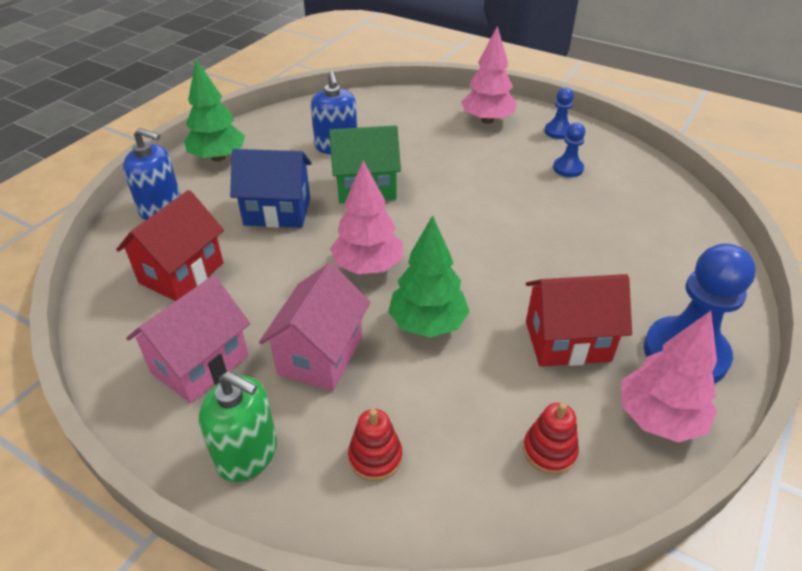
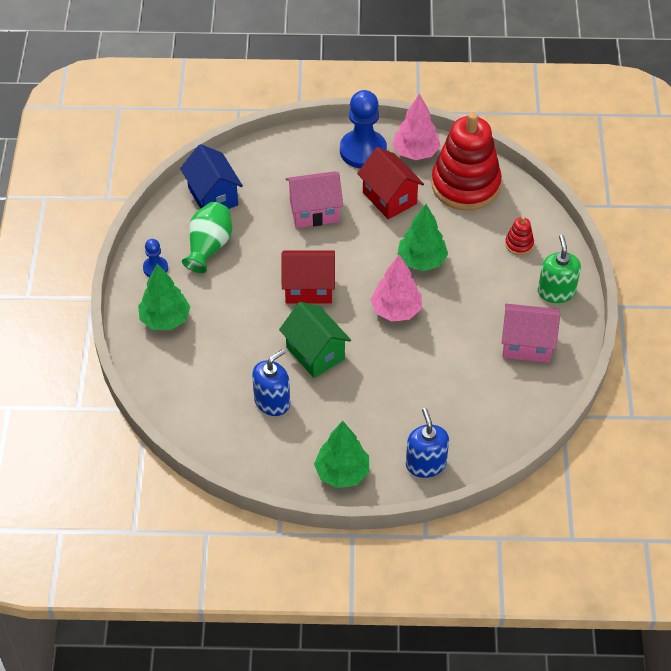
camera: 120 degrees left, 10 degrees up
(181, 273) = (474, 403): red house -> red house (308, 289)
(277, 211) = (379, 390): blue house -> blue house (213, 196)
(320, 355) = (479, 296): pink house -> pink house (314, 211)
(487, 120) = (165, 319): pink tree -> green tree
(549, 451) = (465, 185): red stacking toy -> red stacking toy, size x2.50
(568, 168) = (209, 246): blue pawn -> green vase

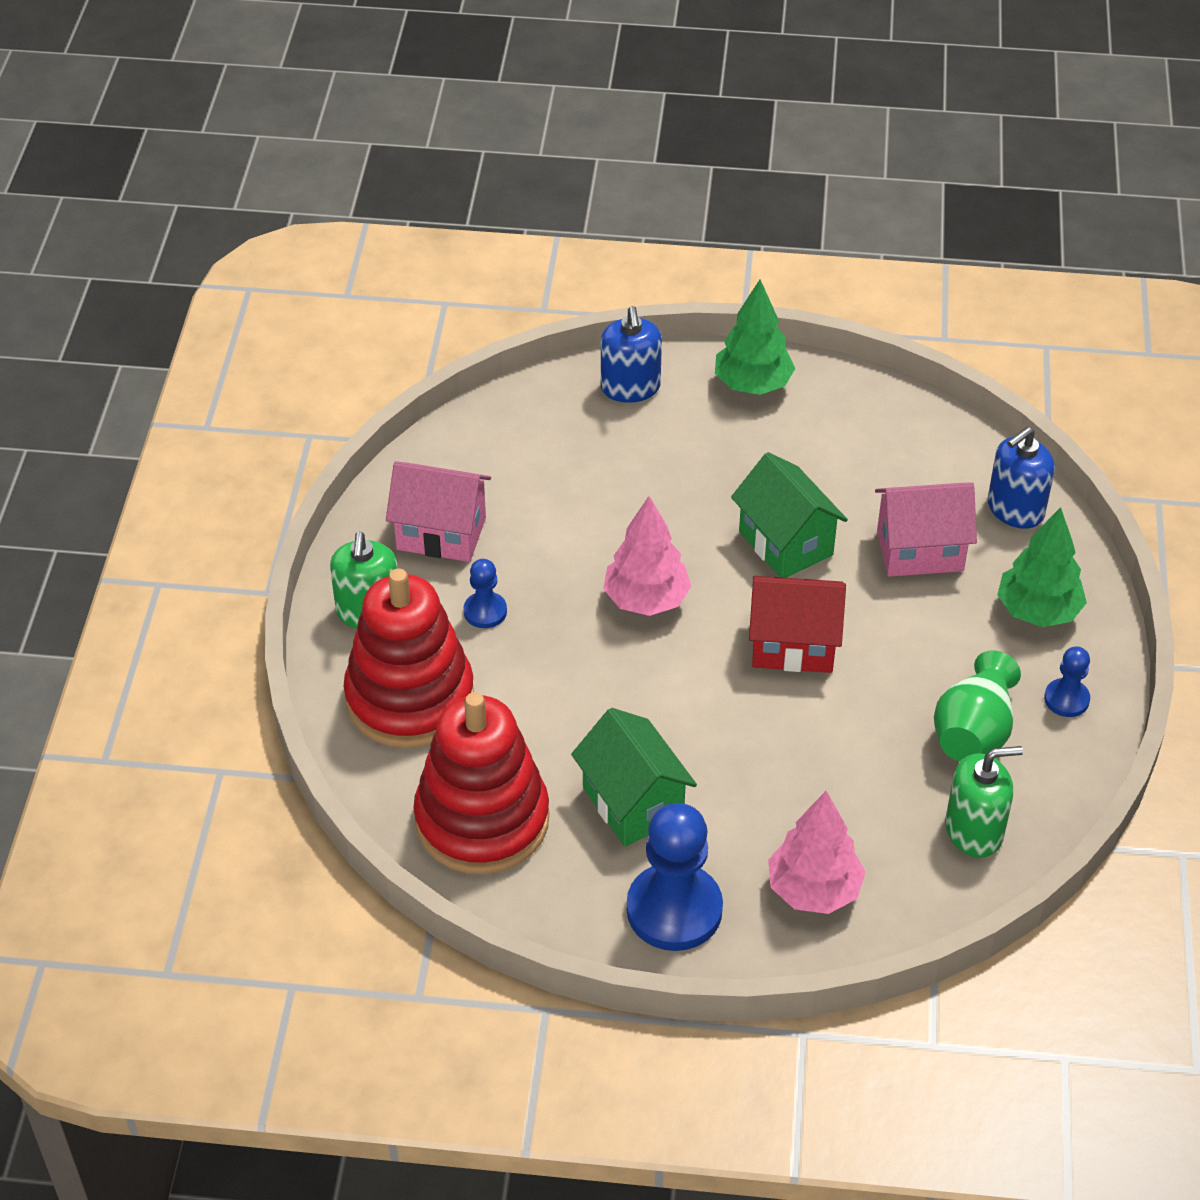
camera: 175 degrees left, 5 degrees down
(213, 196) = (974, 830): blue house -> green soap dispenser
(272, 401) = (855, 480): blue soap dispenser -> blue soap dispenser (1015, 509)
(314, 211) = (778, 786): pink house -> pink house (920, 551)
(389, 198) = (633, 803): red house -> green house
(415, 152) = (568, 898): pink tree -> pink tree (814, 890)
(422, 260) = (590, 680): green tree -> none
(489, 296) = (485, 611): none -> blue pawn
(519, 244) = (410, 698): red stacking toy -> red stacking toy, size x2.50

